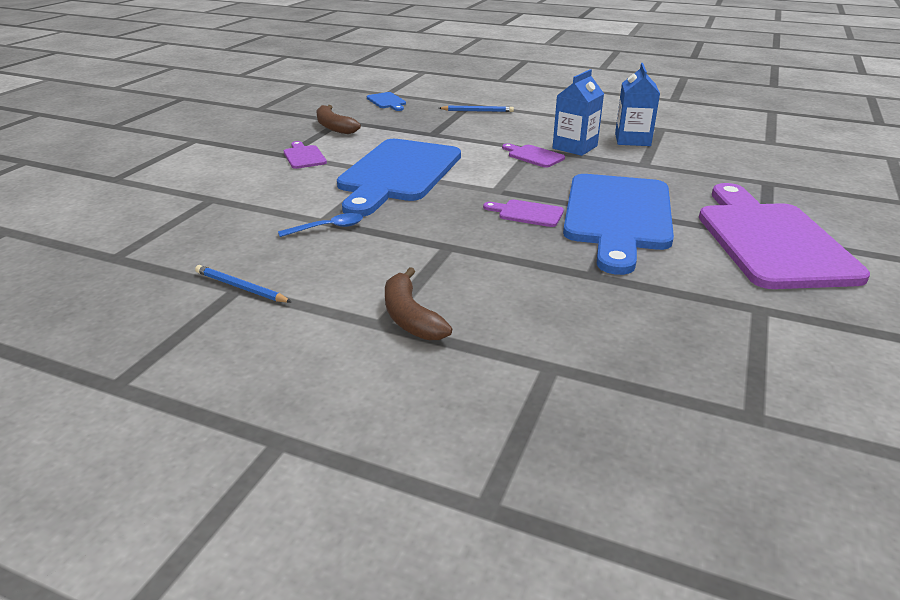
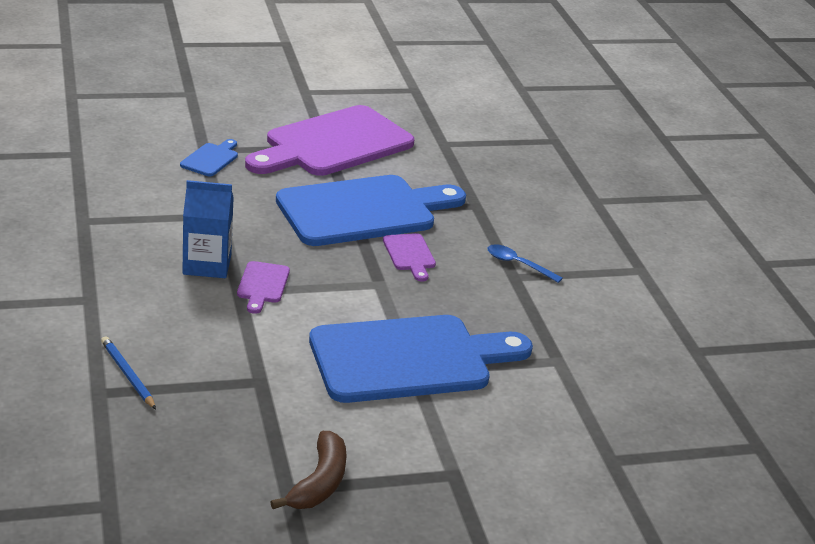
camera: 130 degrees left, 0 degrees up
(241, 287) = (692, 350): blue pencil -> none
(304, 156) = (441, 454): purple cutting board -> none
(328, 228) = (565, 351): blue spoon -> blue spoon (518, 264)
(387, 101) = (154, 484): blue cutting board -> blue cutting board (211, 159)
(410, 317) = (619, 261): brown banana -> none
(632, 140) = (144, 233): blue carton -> none

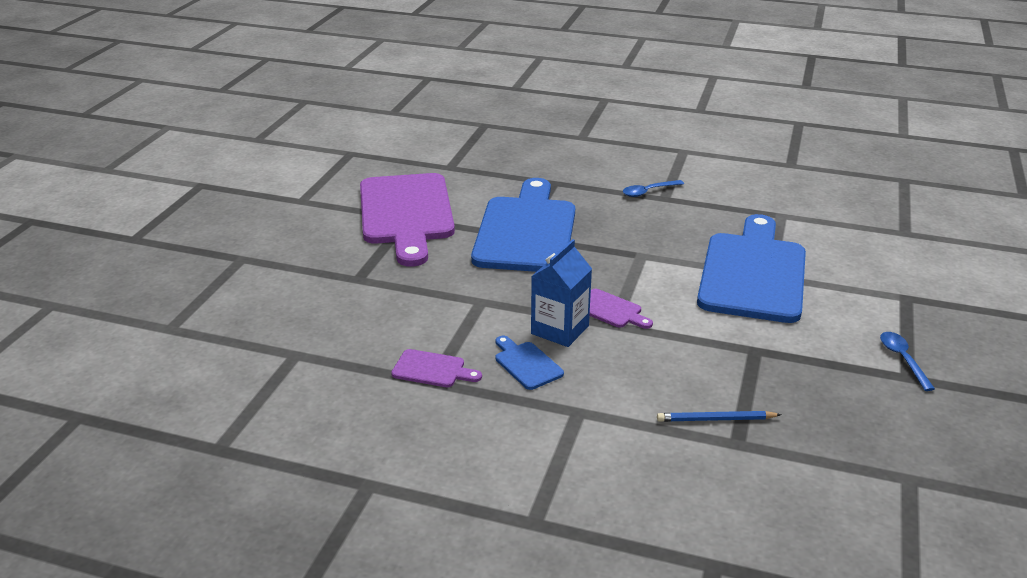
camera: 55 degrees left, 0 degrees up
(211, 159) = (377, 280): blue cutting board -> blue cutting board (526, 364)
(319, 482) = (902, 359): brown banana -> blue spoon
(410, 255) = (607, 230): purple cutting board -> purple cutting board (432, 369)

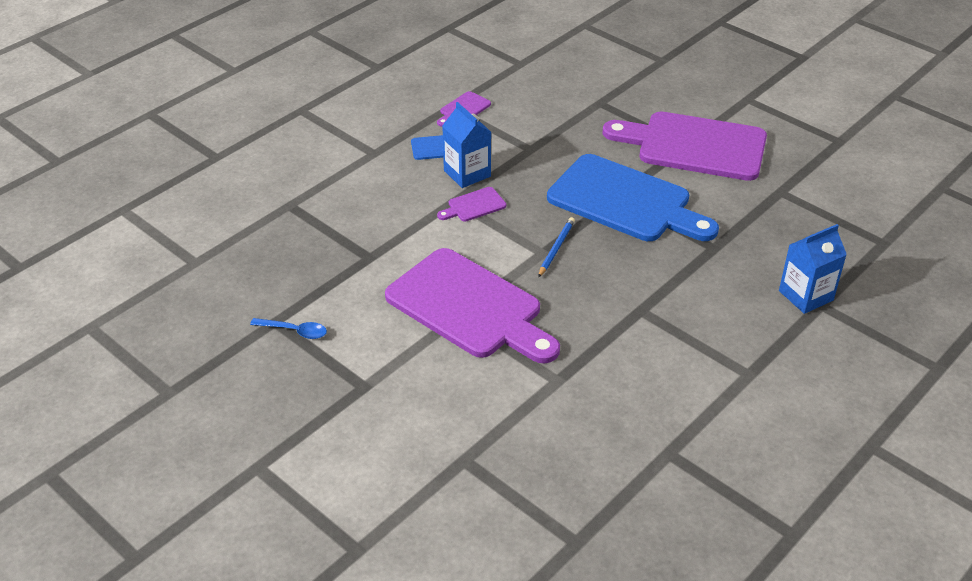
camera: 115 degrees right, 10 degrees up
(576, 143) = (806, 295): none -> blue carton
(648, 192) = (660, 304): blue spoon -> none
(716, 419) = (317, 205): blue pencil -> blue pencil (556, 248)
(753, 273) = (469, 307): blue cutting board -> purple cutting board

